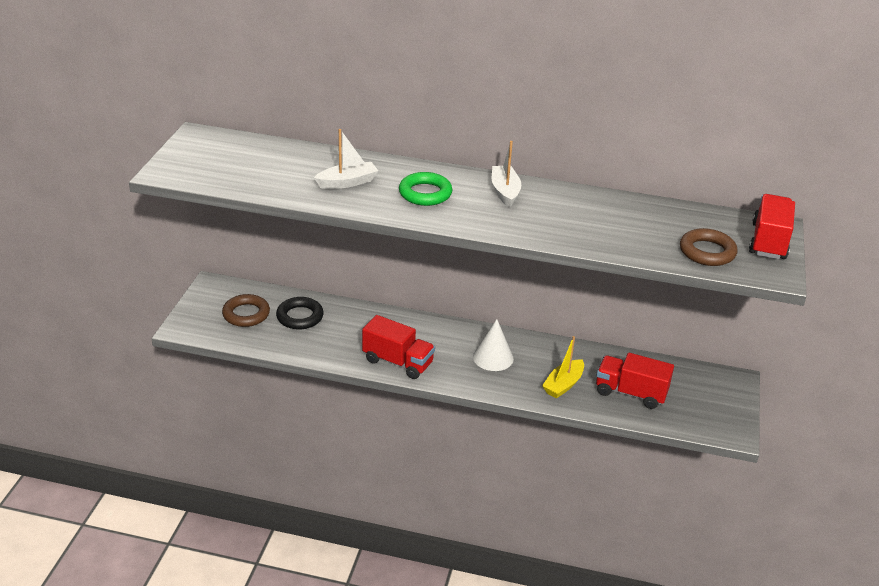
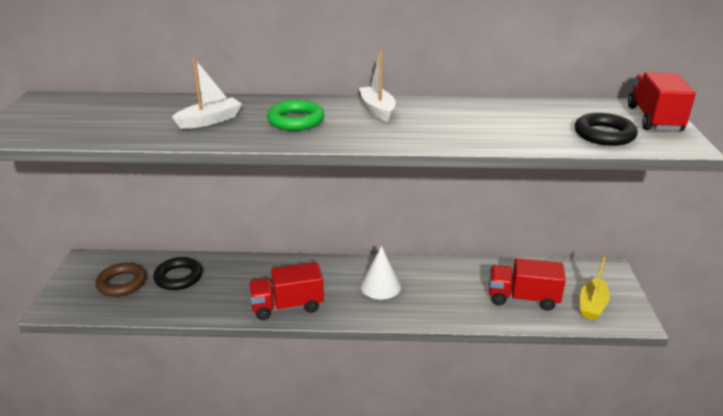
camera: 10 degrees left, 5 degrees down
(398, 362) = (287, 306): red truck -> red truck turned 150 degrees clockwise
(563, 385) = (456, 301): yellow boat -> yellow boat (592, 305)
(707, 252) = (604, 134): brown ring -> black ring

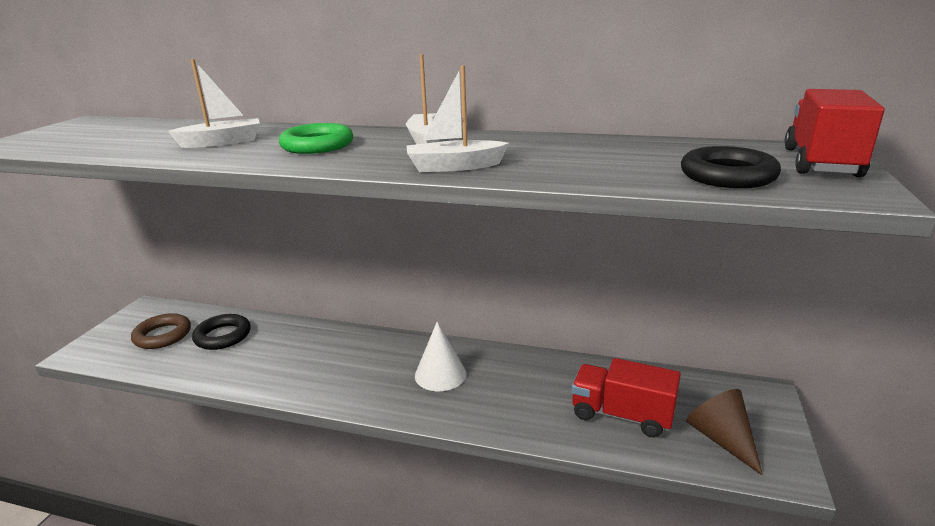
camera: 15 degrees right, 5 degrees down
(287, 306) = (317, 384): red truck -> none
(421, 137) = (454, 166): none -> white boat
(592, 305) = (722, 439): yellow boat -> brown cone

